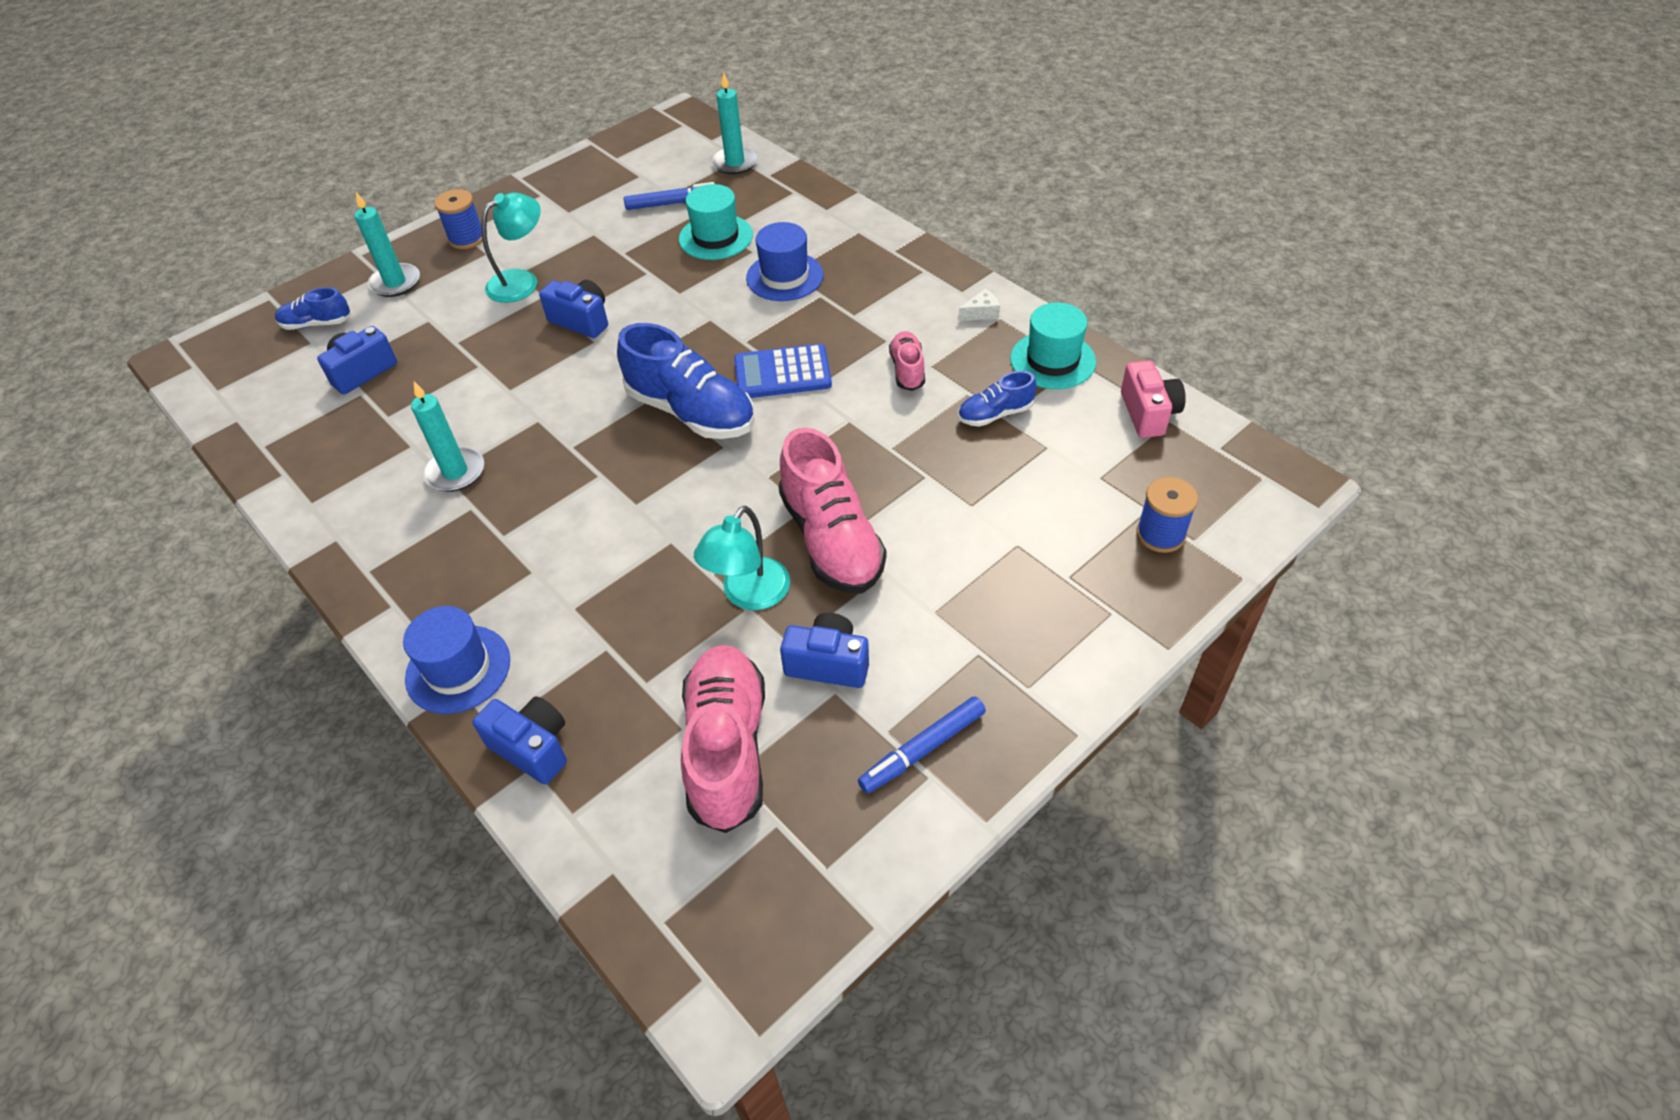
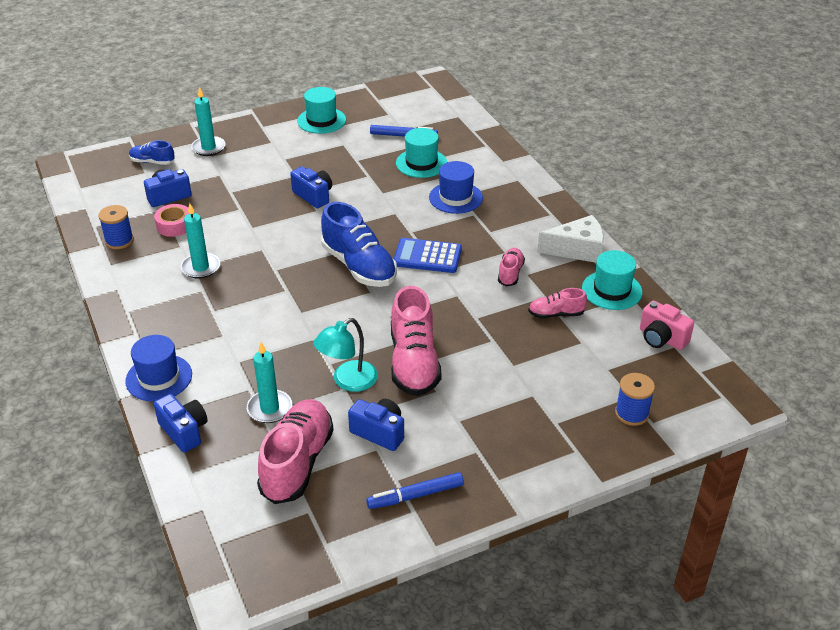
camera: 15 degrees right, 10 degrees down
(389, 415) = (174, 225): none -> pink tape
(467, 238) = (262, 130): blue spool -> blue spool (119, 241)
(522, 281) = (286, 164): turquoise lamp -> none
(548, 205) = (321, 120): none -> turquoise hat
(735, 163) = (455, 118): turquoise candle -> turquoise candle (269, 408)
(981, 313) = (577, 249): white cheese -> white cheese, size x2.20
(995, 414) = (556, 314): blue shoe -> pink shoe
(1148, 413) = (661, 338): pink camera -> pink camera turned 120 degrees clockwise

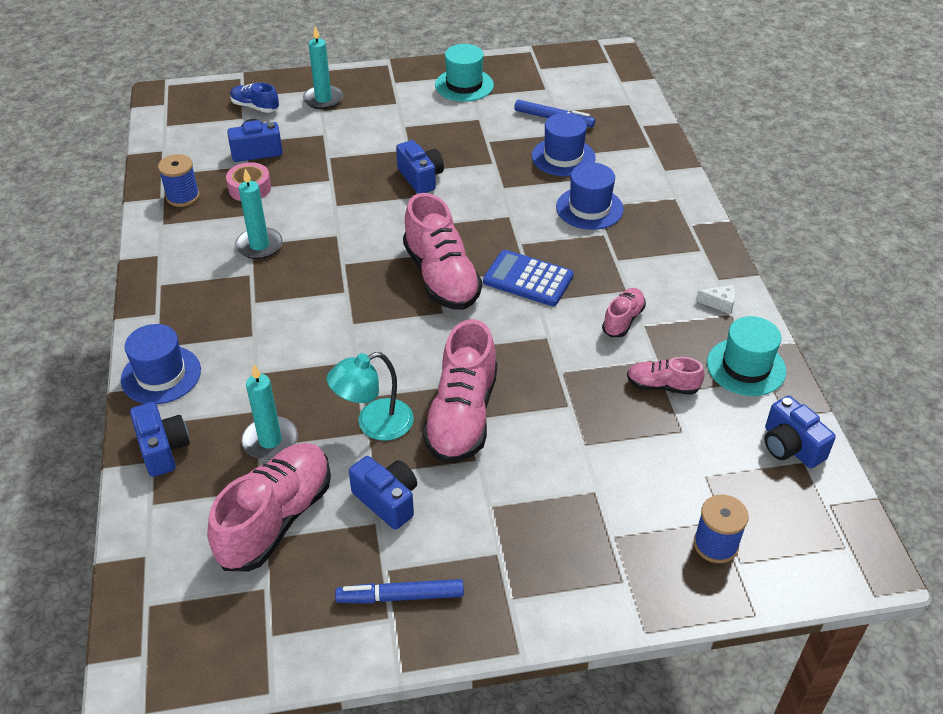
camera: 15 degrees right, 5 degrees up
(359, 266) = (441, 277): blue shoe -> pink shoe
(421, 163) = (563, 157): turquoise hat -> blue hat
(577, 249) = (719, 303): white cheese -> white cheese, size x0.45
(661, 338) = (790, 447): pink camera -> blue camera

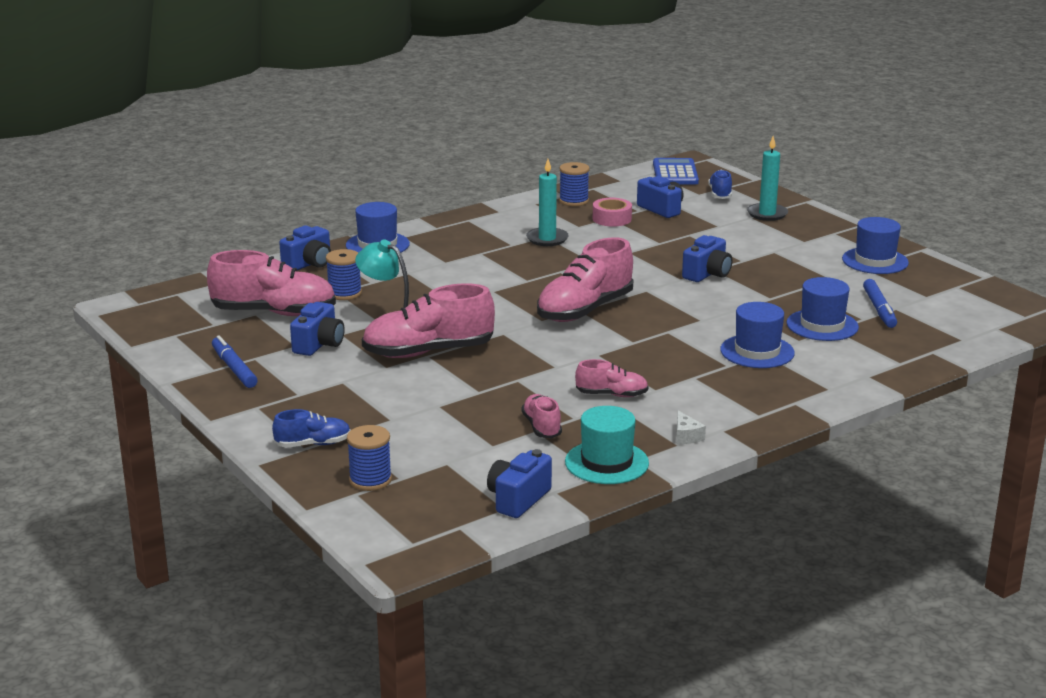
camera: 65 degrees right, 20 degrees down
(270, 441) = (344, 293): turquoise candle -> blue spool
(464, 85) = (875, 261): turquoise hat -> blue hat
(528, 279) = (622, 344): blue calculator -> blue calculator (675, 173)
(620, 571) = (313, 444): none -> blue shoe

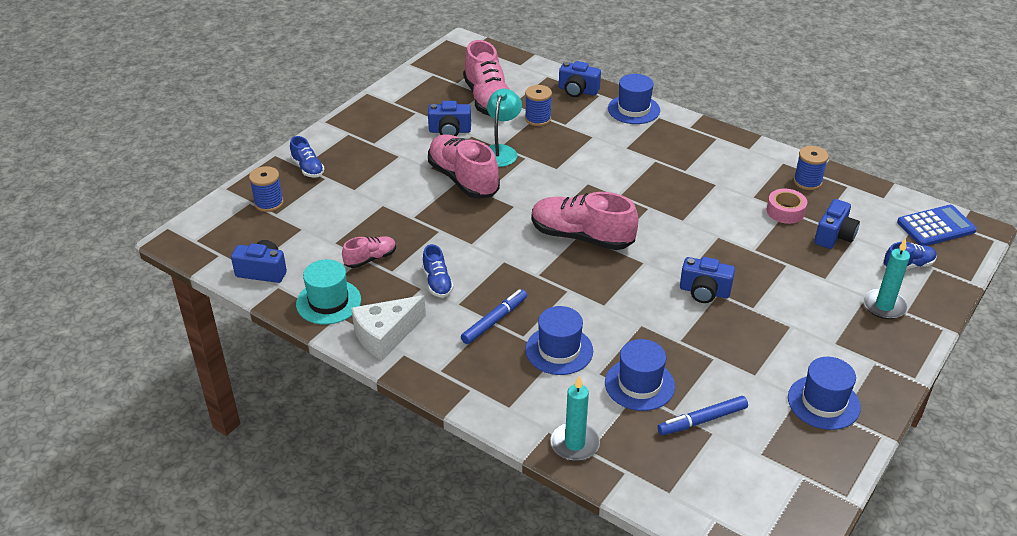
camera: 70 degrees right, 15 degrees up
(234, 368) = (397, 109): blue marker -> blue marker (494, 321)
(547, 239) = (710, 186): turquoise candle -> turquoise candle (574, 444)
(611, 395) = (437, 282): pink shoe -> blue shoe
(686, 436) = (385, 335): white cheese -> white cheese, size x2.20

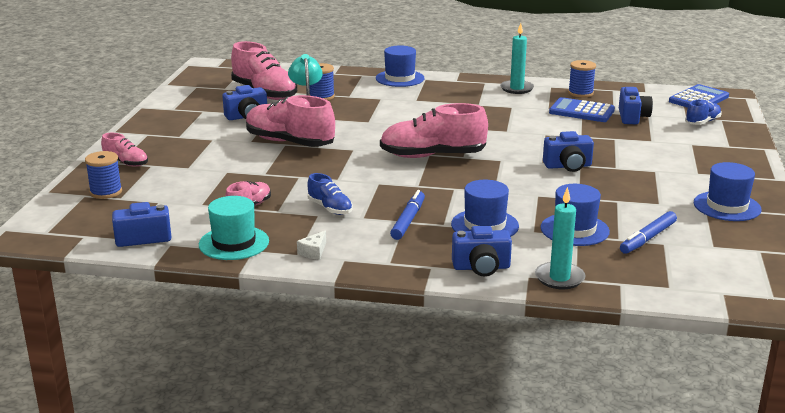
camera: 25 degrees left, 15 degrees down
(307, 168) = (126, 163): blue shoe -> pink shoe
(385, 335) = (313, 252): white cheese -> white cheese, size x0.45
(577, 91) = (340, 76): blue camera -> blue camera (481, 267)
(785, 211) = (581, 111): pink tape -> blue calculator
(884, 306) = (710, 146): turquoise candle -> turquoise candle (516, 89)

